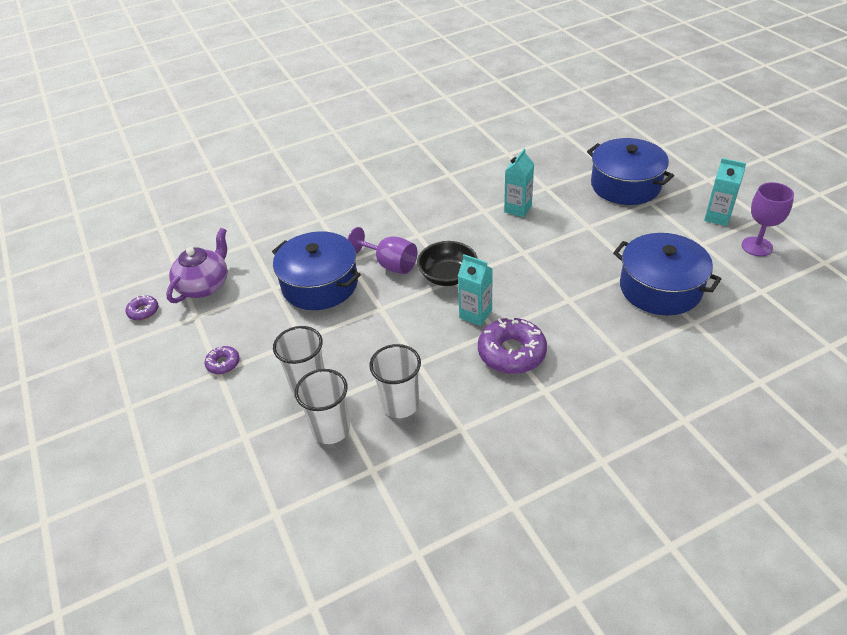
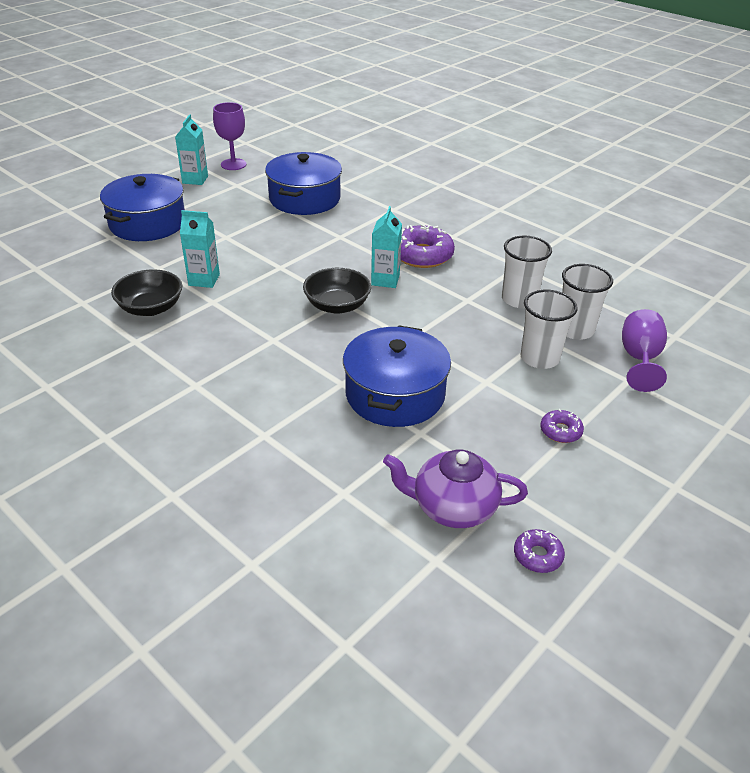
camera: 115 degrees left, 5 degrees down
(390, 264) = (335, 348): purple goblet -> purple goblet (639, 359)
(488, 182) = (151, 308): none -> black bowl

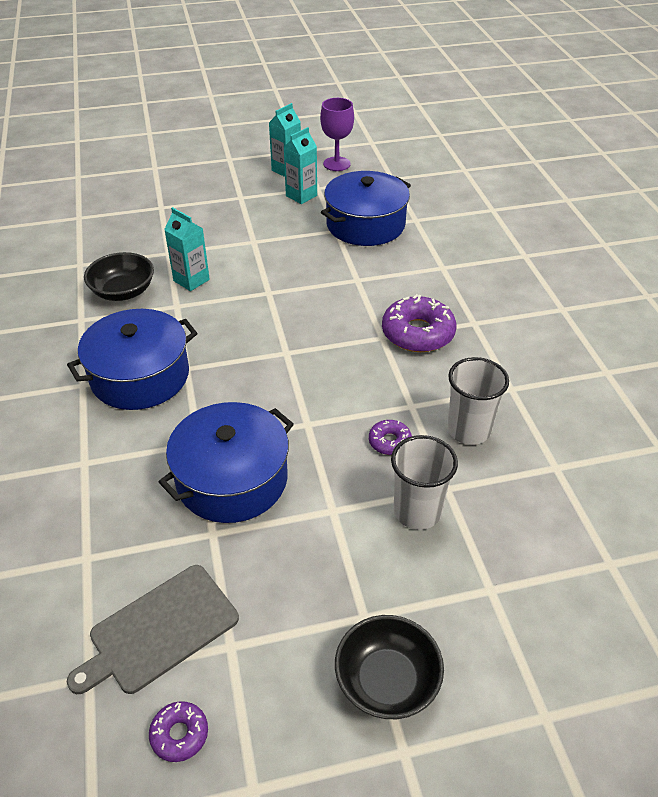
camera: 35 degrees right, 5 degrees up
(147, 223) = (203, 203): blue pot -> blue pot (140, 376)
(337, 305) = (277, 356): black bowl -> black bowl (387, 681)
(385, 280) = (351, 347): turquoise carton -> turquoise carton (301, 196)
(453, 507) = (159, 630): purple teapot -> grey cutting board
(560, 431) = (349, 609): purple donut -> purple donut (389, 442)
(575, 330) = (494, 497): white cup -> none
(639, 359) = (533, 570): purple goblet -> none

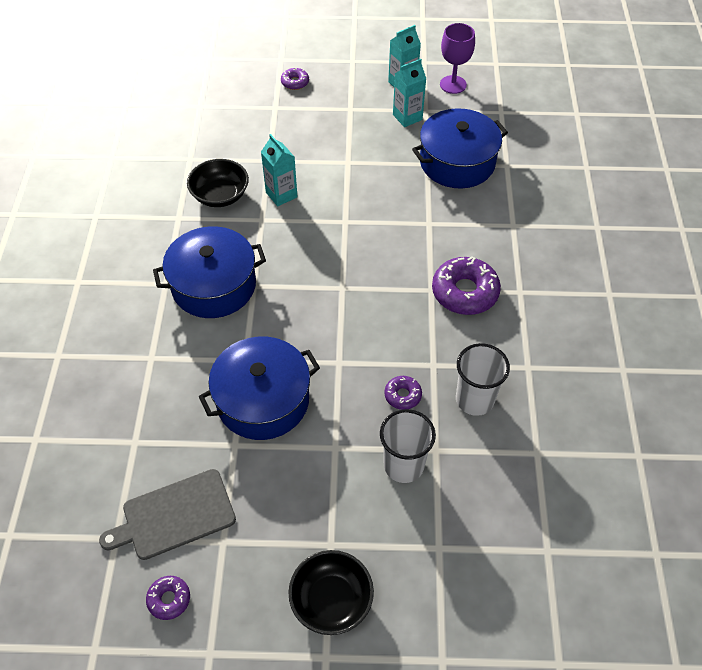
camera: 15 degrees right, 10 degrees up
(175, 184) = (295, 82): none -> purple donut

